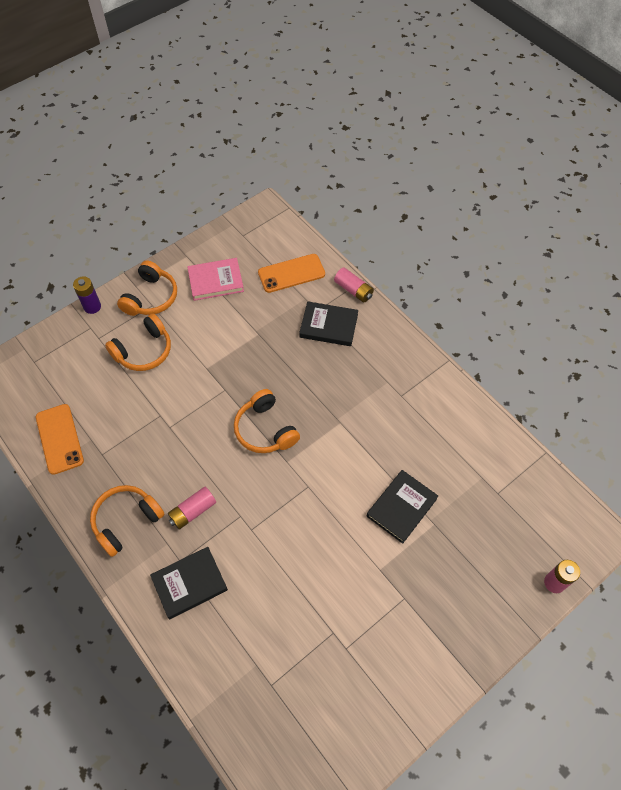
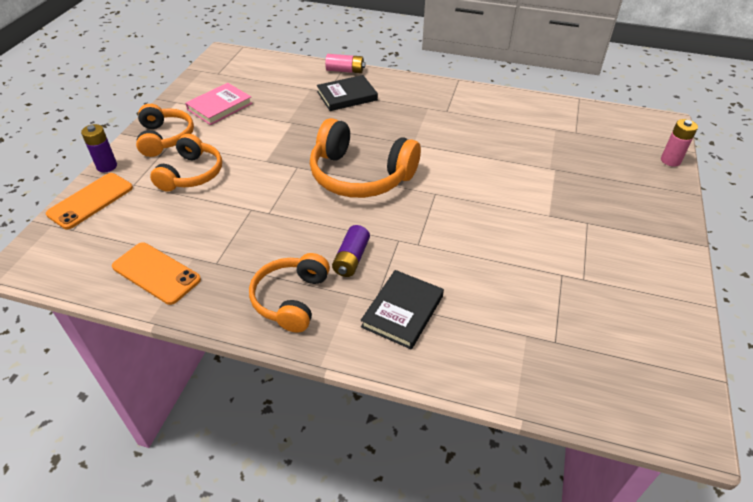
camera: 35 degrees left, 15 degrees down
(193, 511) = (351, 258): pink battery -> purple battery
(265, 429) = (360, 175): orange headphones -> orange headphones, size x1.55
(291, 273) = (284, 79): orange phone -> orange phone (91, 201)
(401, 507) = (521, 171): black book -> none

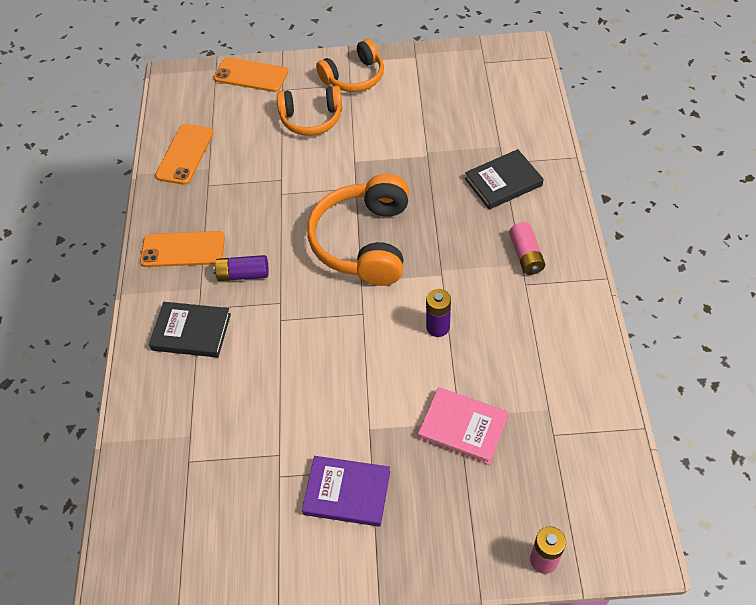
camera: 75 degrees right, 10 degrees up
(107, 166) = (298, 61): purple battery -> purple battery (438, 327)
(220, 106) = (425, 90): pink book -> pink book (463, 427)
(291, 299) = (183, 250): orange headphones -> orange phone
(345, 70) = (557, 162): pink battery -> pink battery (526, 255)
(347, 96) = (503, 182): black book -> black book turned 75 degrees counterclockwise
(606, 241) = (347, 492): none -> purple book

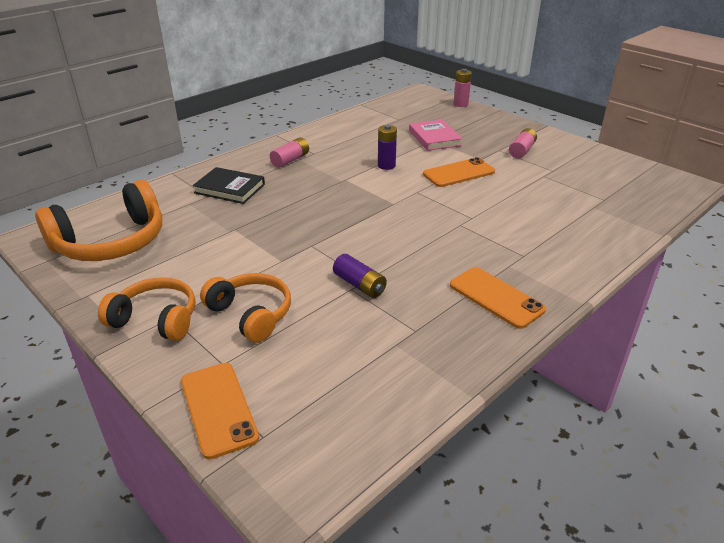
camera: 135 degrees left, 20 degrees down
(185, 154) = (400, 376): orange phone -> orange phone (458, 173)
(191, 332) = (543, 247): black book -> none
(243, 274) = (466, 252): purple battery -> purple battery (359, 285)
(347, 492) = (522, 150): purple book -> pink battery
(364, 242) = (360, 217): orange headphones -> orange headphones (111, 242)

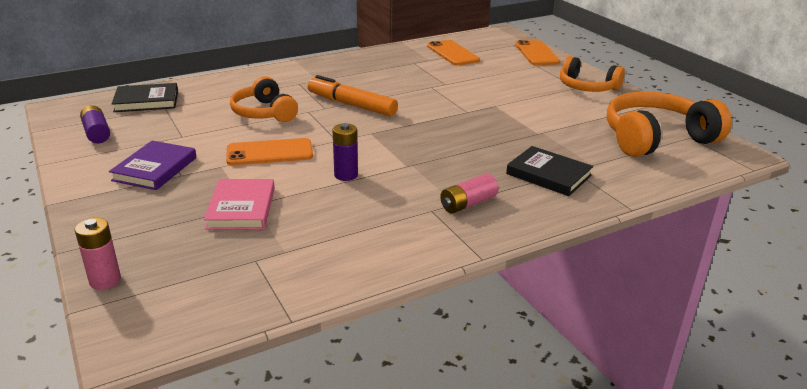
camera: 165 degrees left, 5 degrees down
(251, 314) = (520, 81): orange headphones -> orange headphones (264, 113)
(359, 285) = (438, 85): purple battery -> purple battery (97, 133)
(437, 233) = (351, 105): none -> orange marker
(496, 297) = (347, 68): orange phone -> orange phone (452, 53)
(522, 150) = (155, 169): pink battery -> purple book
(632, 203) = (146, 101): none -> black book

